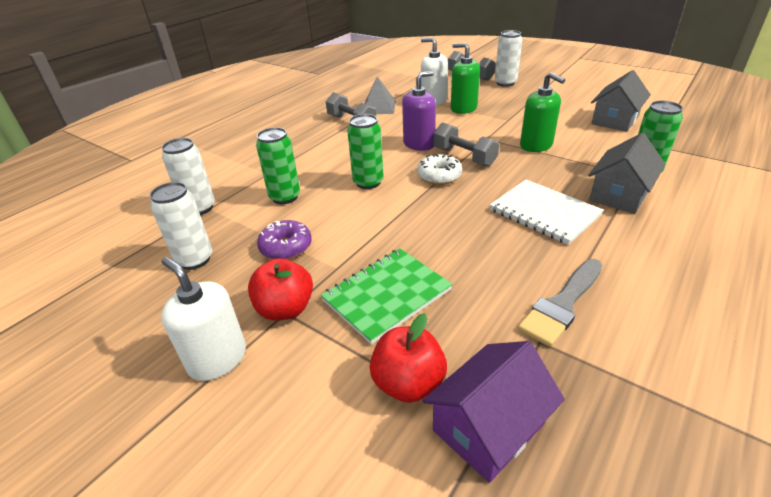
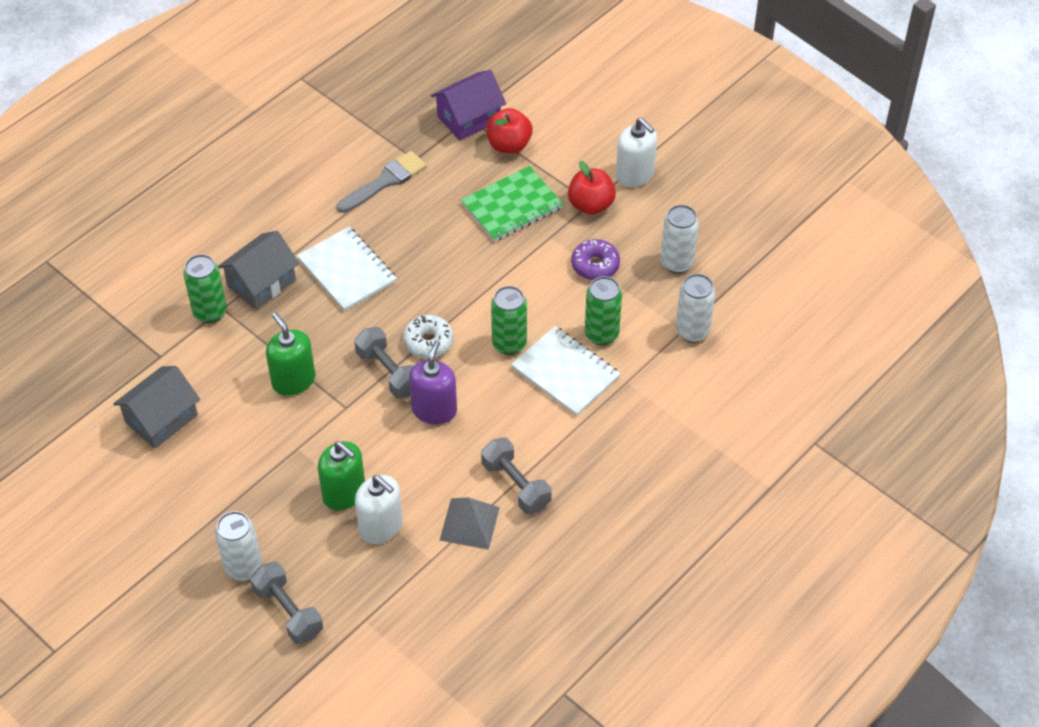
camera: 175 degrees left, 15 degrees up
(318, 172) = (565, 372): none -> white notebook
(419, 144) = (434, 410): purple soap dispenser -> purple soap dispenser turned 135 degrees clockwise

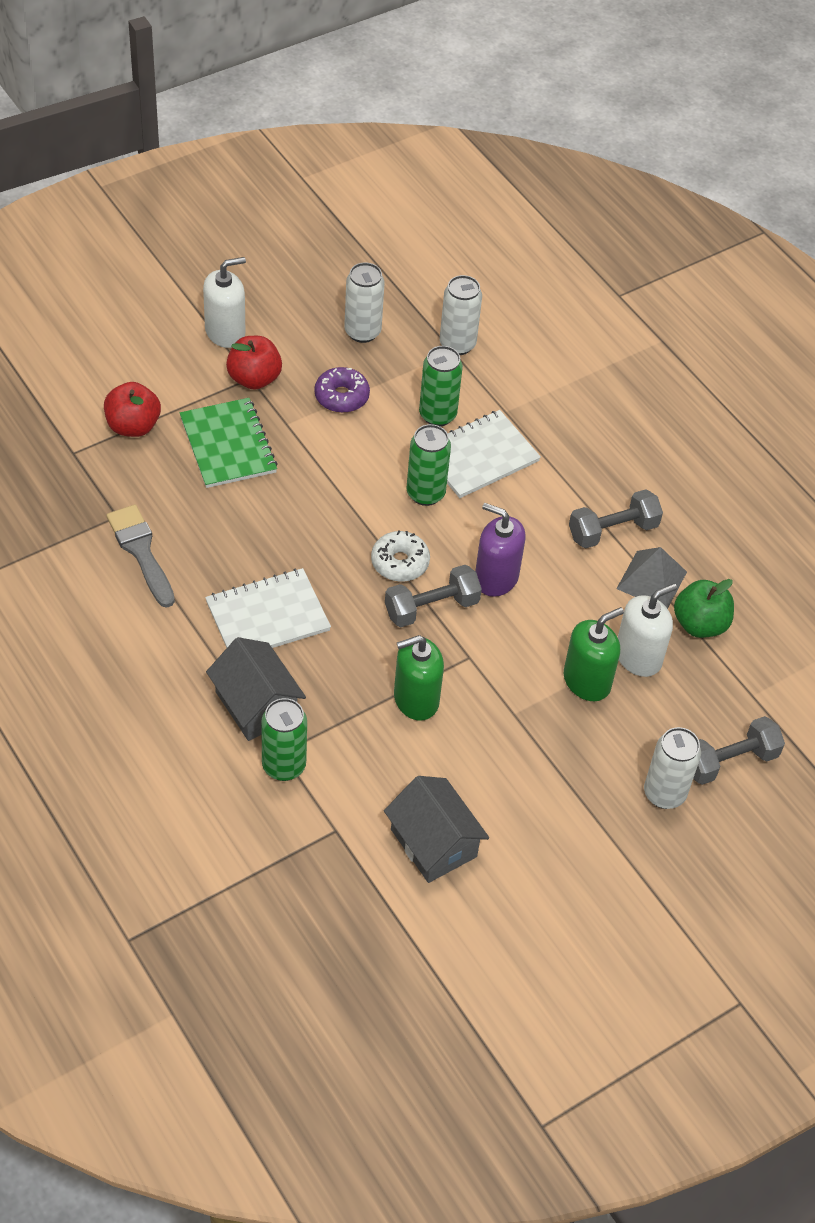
camera: 80 degrees left, 0 degrees up
(431, 568) = (700, 624): none -> green apple
(469, 118) = (73, 452): purple house -> none

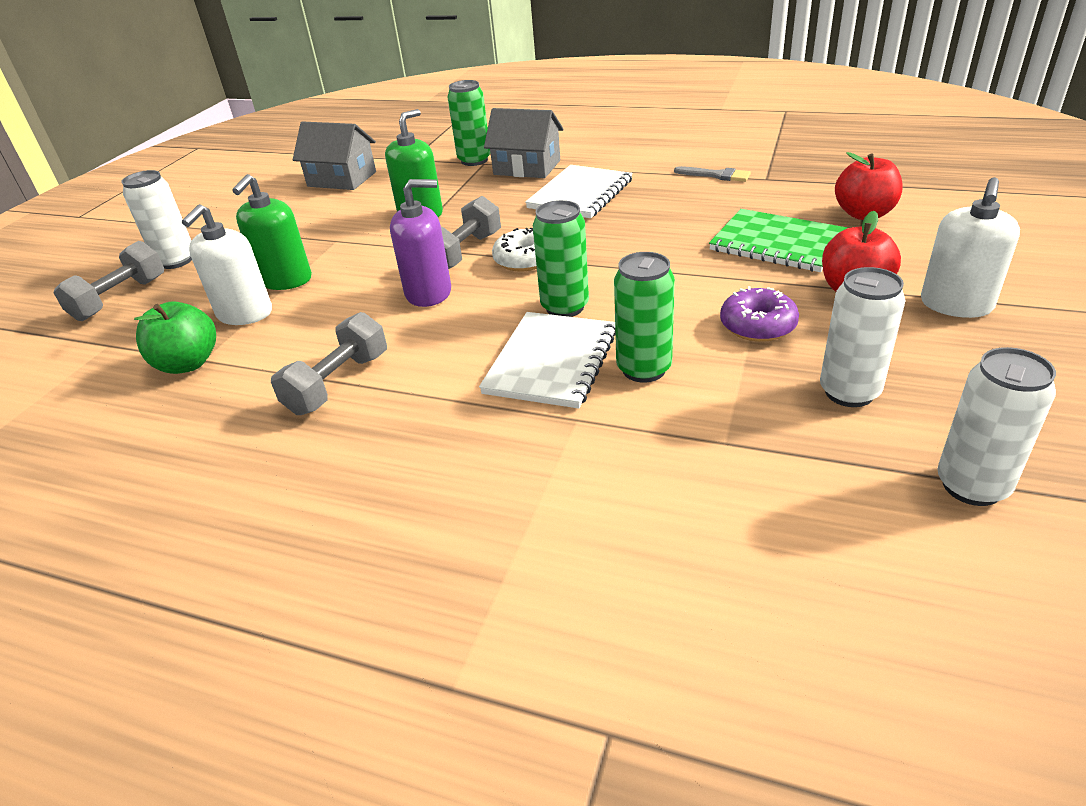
camera: 150 degrees right, 15 degrees down
(141, 551) = (716, 175): grey brush -> grey brush, size x0.63
(457, 344) = (732, 453): white can -> white can (972, 486)
(651, 580) = (264, 369): grey pyramid -> none

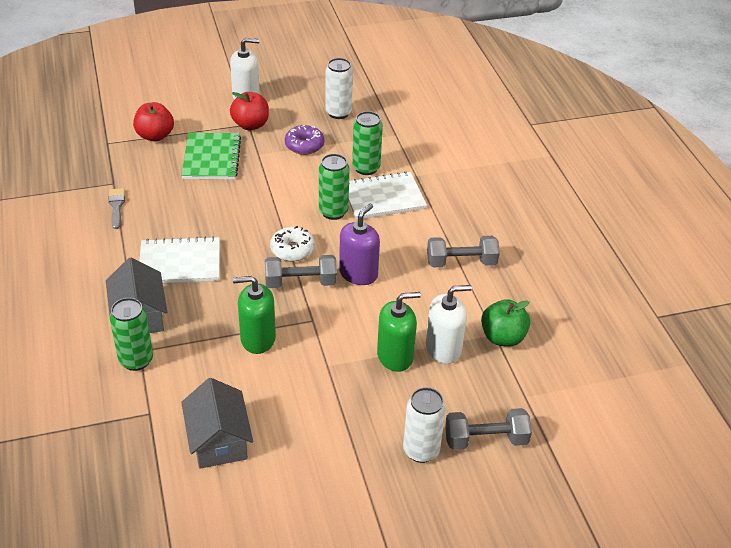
camera: 130 degrees left, 5 degrees up
(428, 293) = (358, 274): purple soap dispenser -> purple soap dispenser turned 75 degrees clockwise
(972, 486) = (372, 82): white can -> none

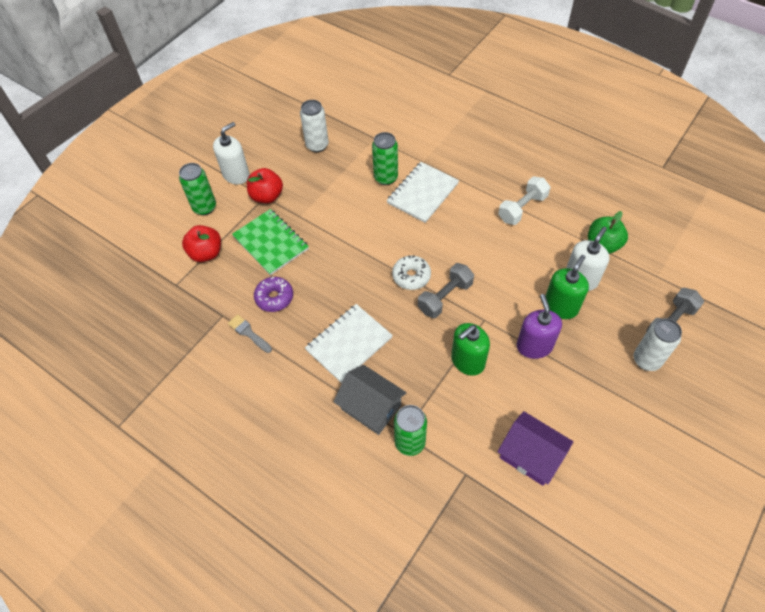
camera: 35 degrees left, 15 degrees up
(219, 441) = (531, 455): grey house -> purple house
(304, 145) = (324, 188): purple donut -> purple donut (274, 297)
(333, 212) = (404, 227): green can -> green can (204, 207)
(358, 274) = (472, 263): purple soap dispenser -> purple soap dispenser (534, 346)
(461, 262) = (522, 208): grey dumbbell -> white dumbbell

